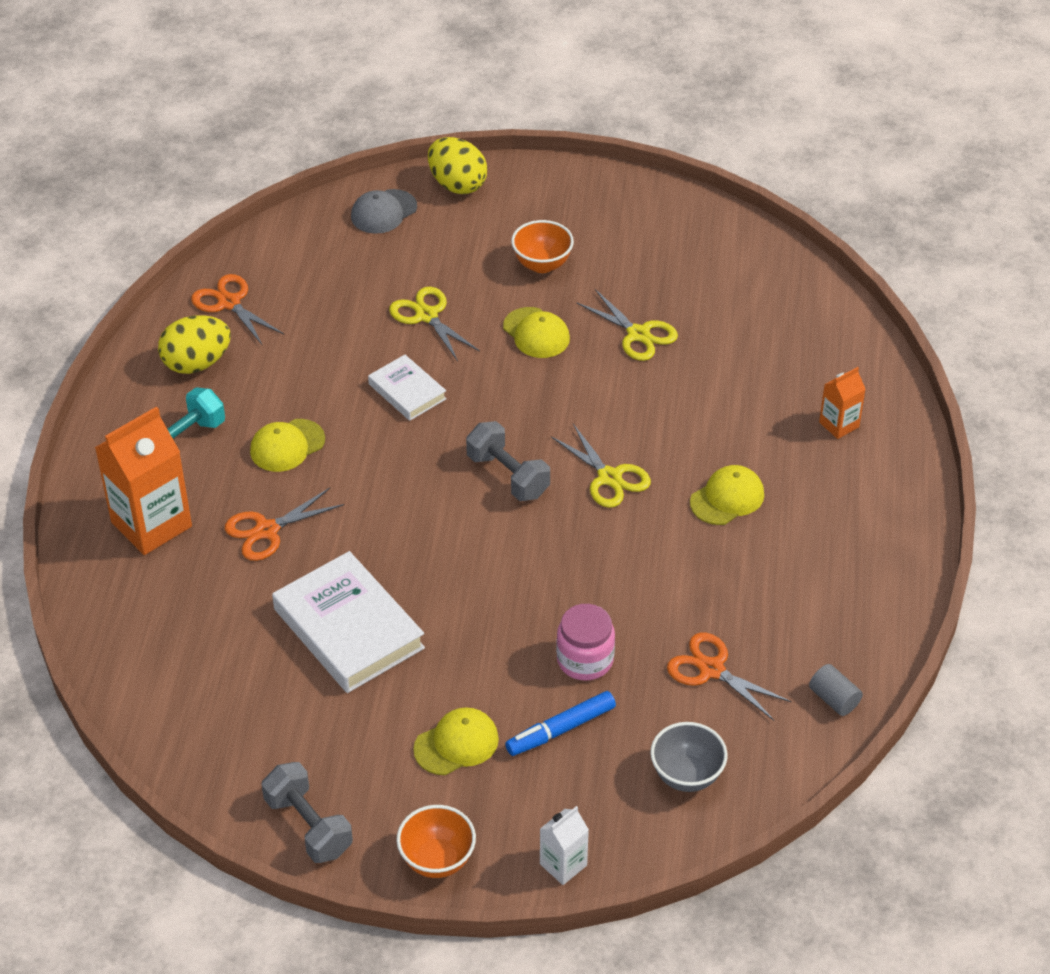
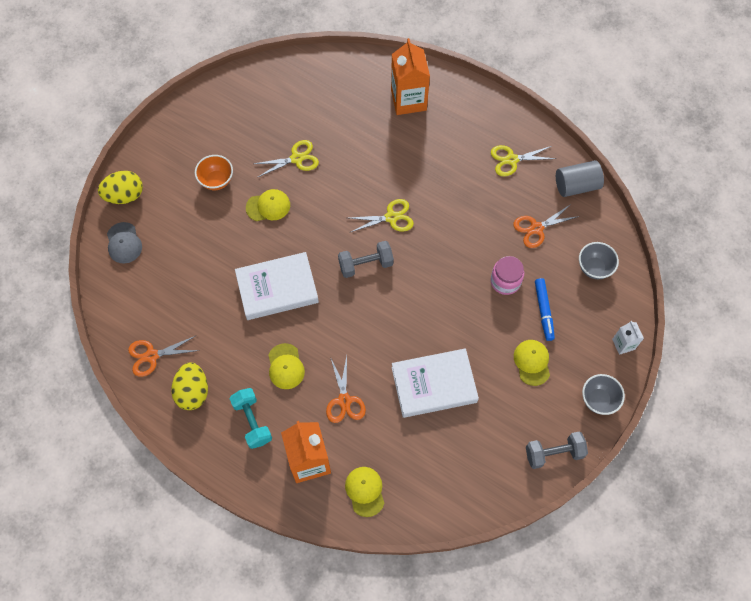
camera: 65 degrees left, 20 degrees up
(407, 391) = (277, 288): white book -> white book, size x1.80
(427, 315) = (223, 255): yellow scissors -> yellow scissors (511, 160)
(437, 860) = (598, 400): orange bowl -> grey bowl
(727, 498) = (432, 171): yellow cap -> yellow cap (365, 491)
(834, 699) = (576, 185): grey cylinder -> grey cylinder, size x1.76
(839, 424) = (408, 100): orange carton -> orange carton, size x1.96

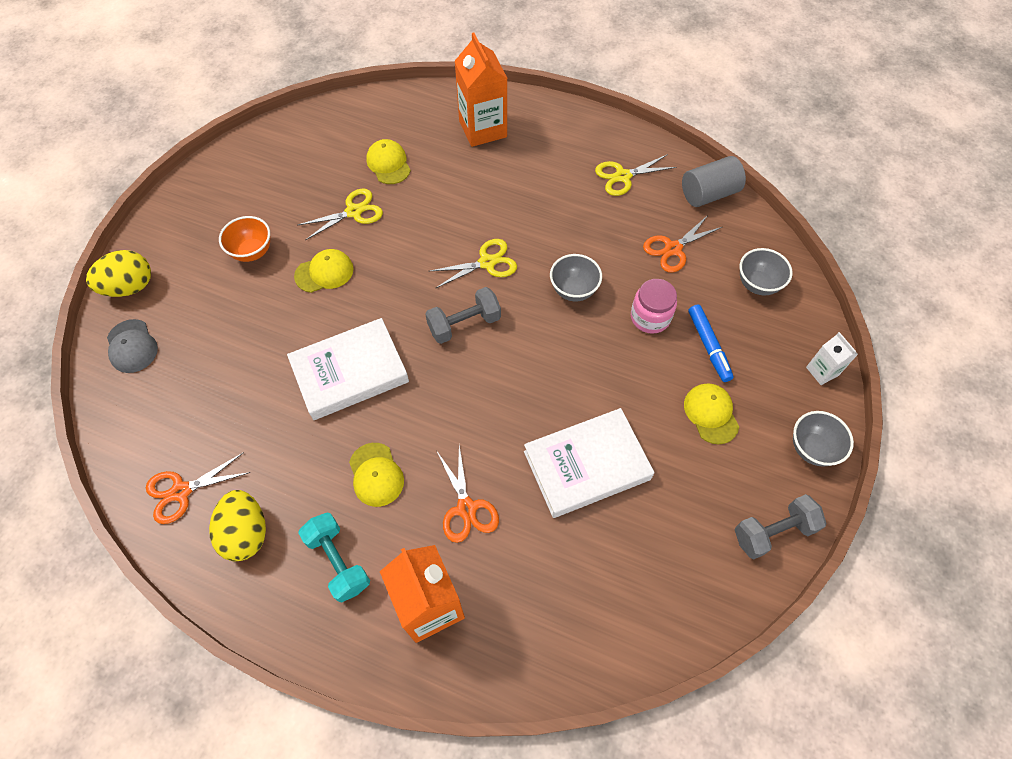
camera: 10 degrees left, 5 degrees down
(365, 491) = (519, 636): yellow cap -> yellow cap (388, 164)
(452, 250) = (573, 290): none -> grey bowl

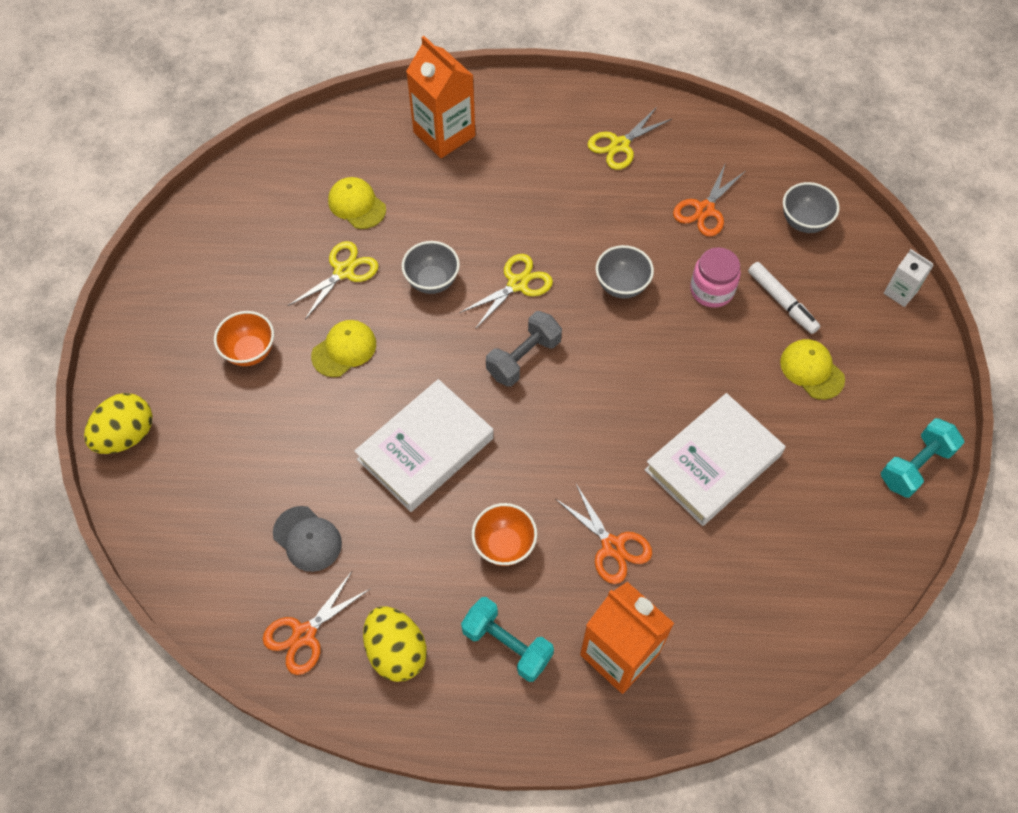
camera: 20 degrees left, 0 degrees up
(132, 346) = (165, 500): grey cap -> grey cap (307, 539)
(376, 474) = (504, 545): yellow cap -> orange bowl
(708, 194) = (716, 138): grey cylinder -> none
(708, 346) = (782, 302): blue marker -> white marker
(773, 532) = (915, 466): grey dumbbell -> turquoise dumbbell
(812, 448) = (920, 373): grey bowl -> grey bowl (432, 281)

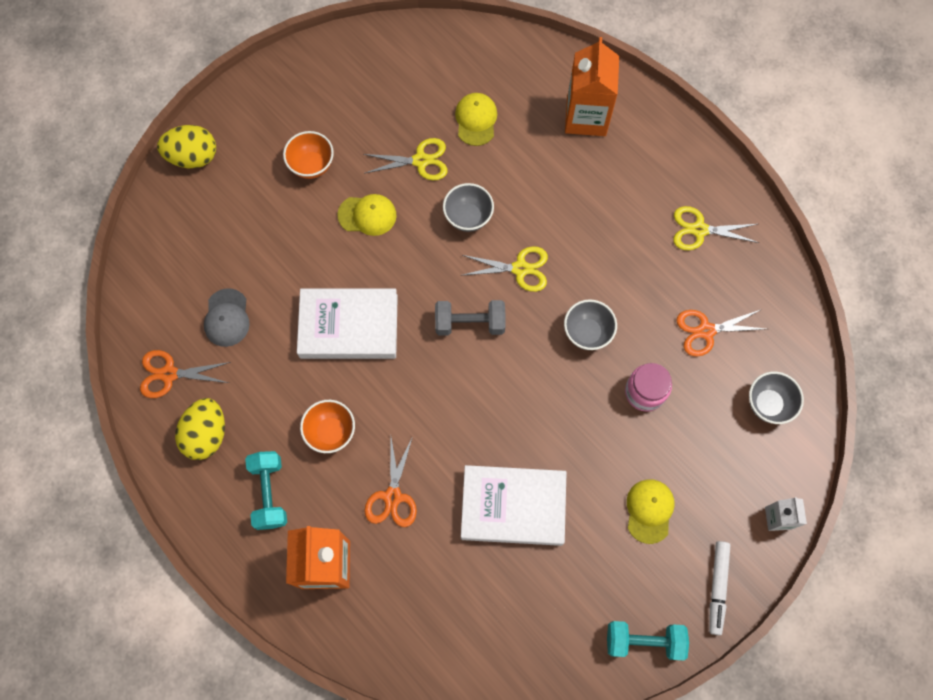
camera: 45 degrees right, 10 degrees up
(782, 302) = (684, 445): white marker -> white marker (717, 588)

